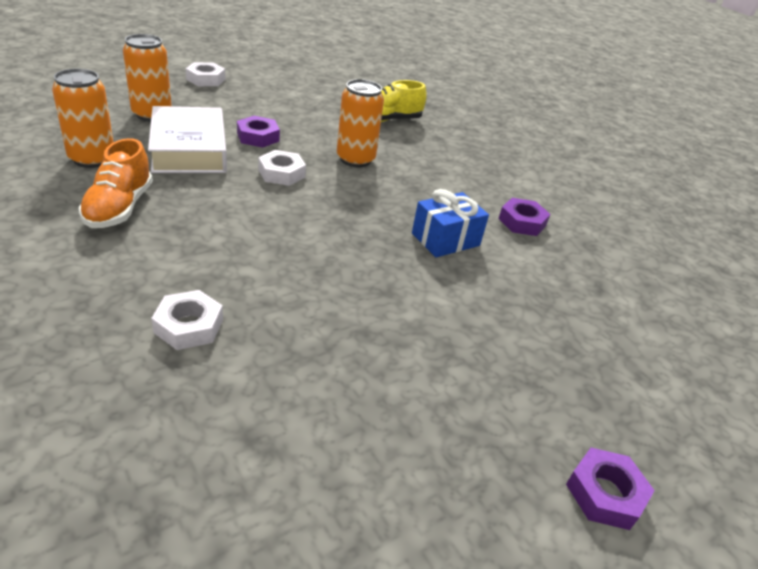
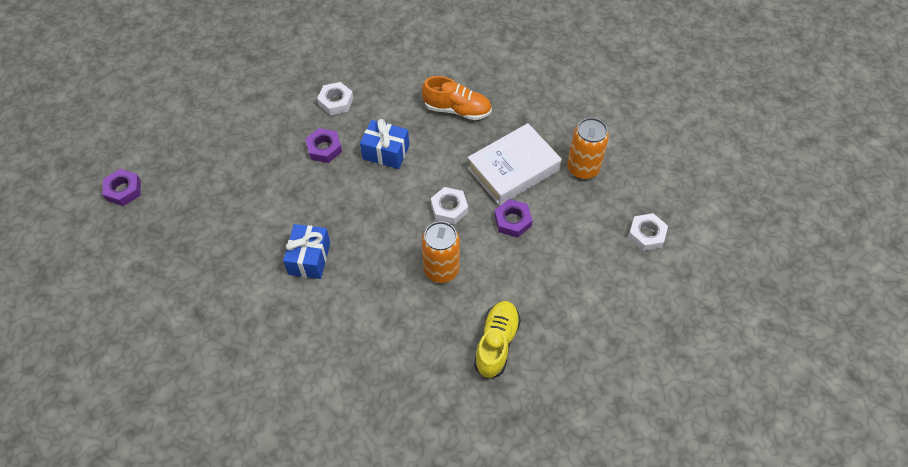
camera: 135 degrees right, 20 degrees up
(92, 159) = (525, 115): orange can -> none
(119, 208) = (457, 110): orange shoe -> orange shoe turned 150 degrees clockwise
(189, 149) = (513, 169): white book -> white book turned 60 degrees counterclockwise
(246, 240) = (386, 152): none -> blue gift
(522, 222) = (288, 328): purple nut -> purple nut (324, 148)

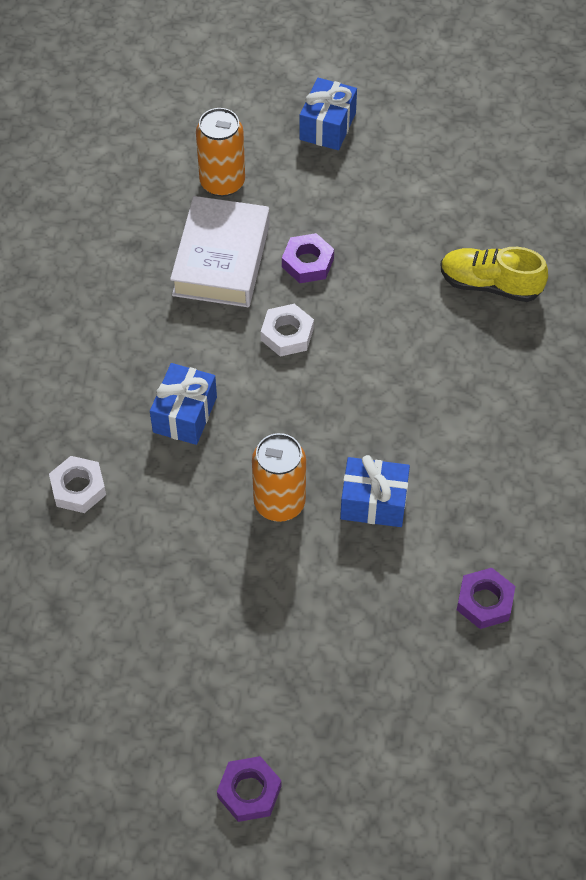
camera: 90 degrees left, 0 degrees up
(324, 148) = (173, 498): purple nut -> purple nut (484, 601)
(441, 270) = (386, 343): orange can -> orange can (279, 503)
(457, 110) = (107, 325): orange shoe -> none
(513, 169) = (221, 259): white book -> white book turned 45 degrees clockwise
(646, 235) = (327, 126): white nut -> blue gift

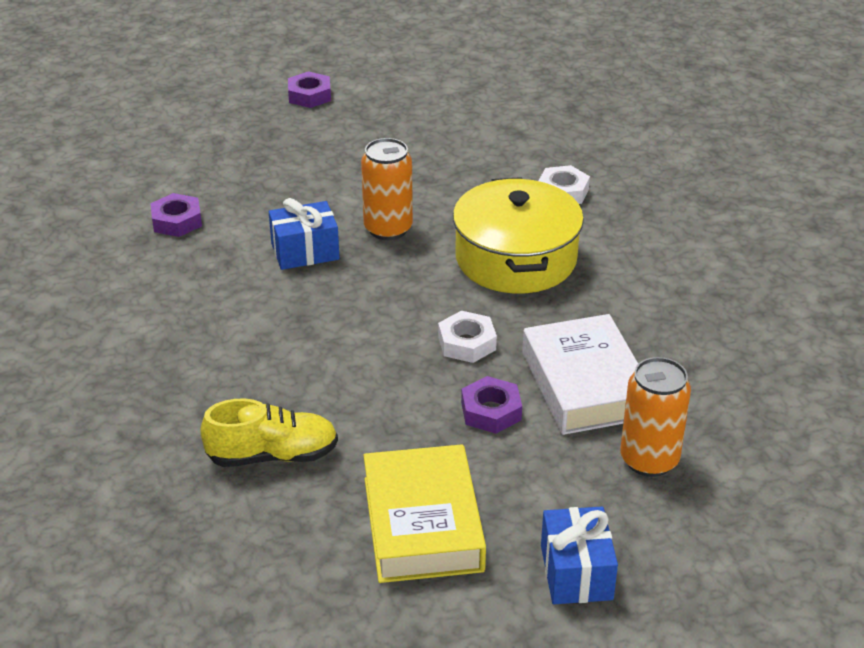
camera: 155 degrees right, 20 degrees down
(185, 414) = (515, 258): blue gift -> yellow pot
(407, 193) = (422, 524): none -> yellow book

